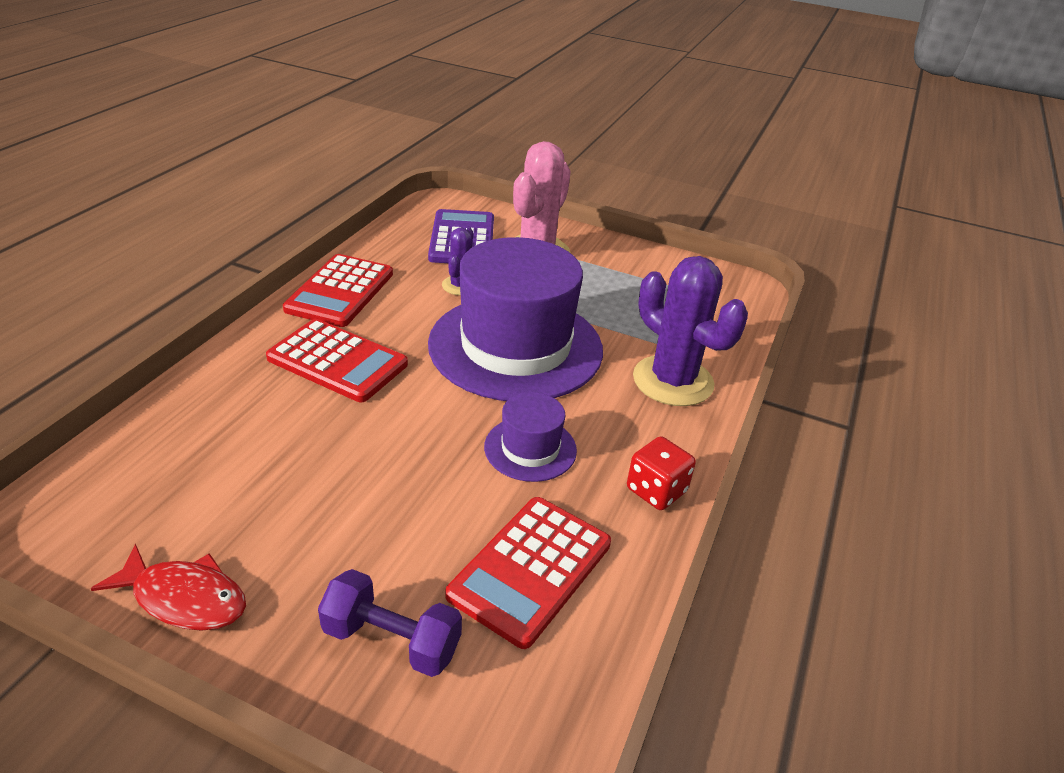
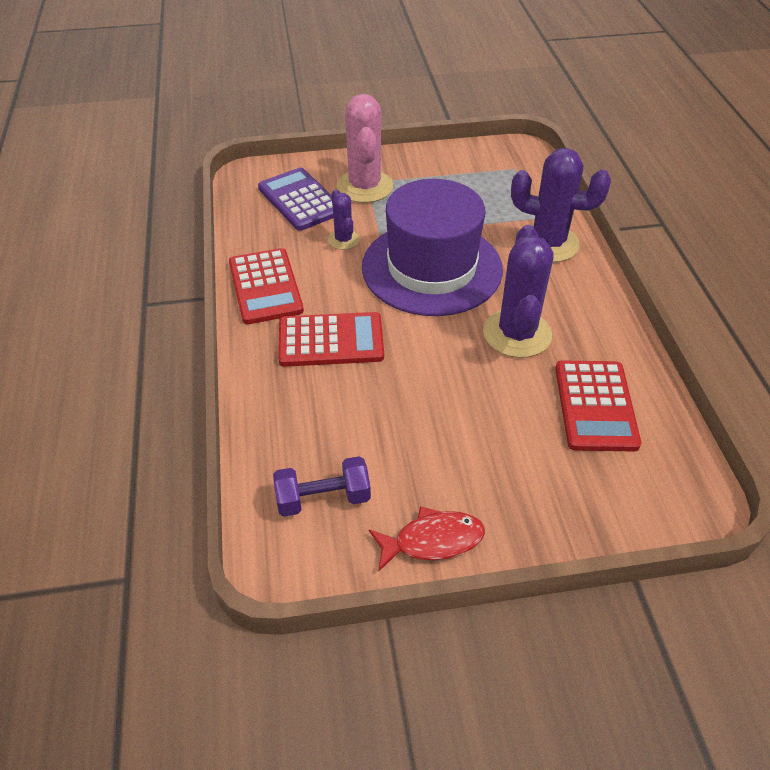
camera: 30 degrees left, 10 degrees up
(392, 640) = (570, 488): purple dumbbell -> purple dumbbell (323, 498)
(530, 448) = (517, 333): purple hat -> purple cactus
(656, 490) = (609, 321): red dice -> none

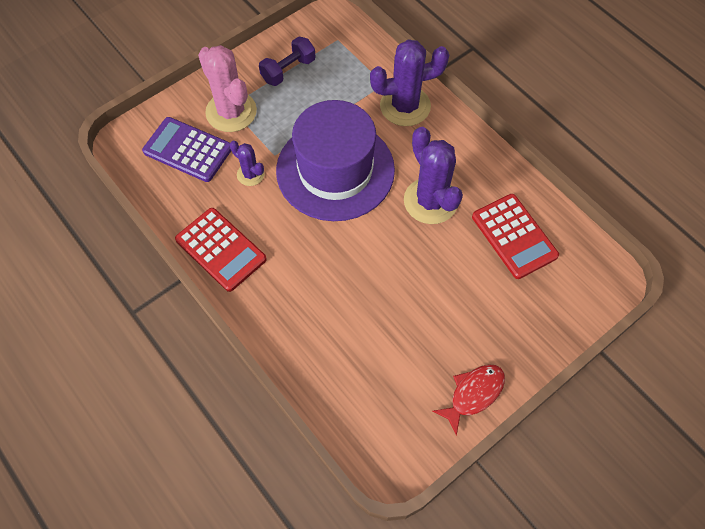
camera: 30 degrees left, 15 degrees up
(323, 498) = (385, 403): purple dumbbell -> purple dumbbell (288, 70)
(331, 341) = (304, 273): red calculator -> none

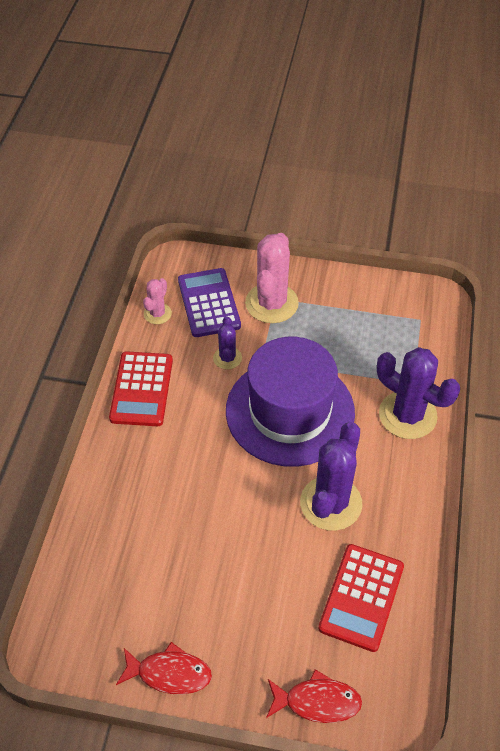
camera: 50 degrees right, 10 degrees down
(161, 190) = (157, 314): none -> pink cactus
(288, 70) = (351, 309): purple dumbbell -> none
(565, 317) = (317, 701): none -> red fish

